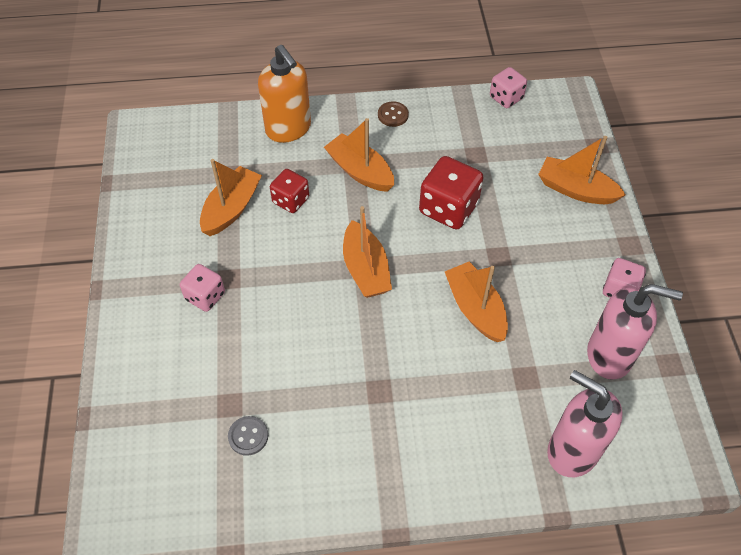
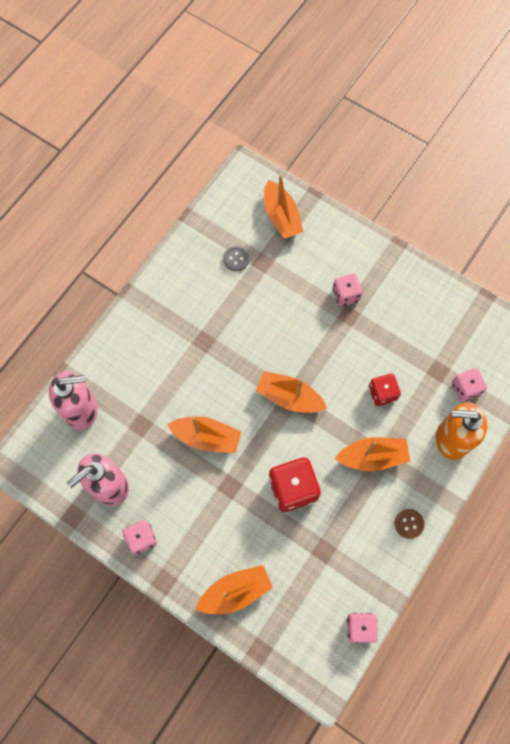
camera: 130 degrees right, 15 degrees up
(229, 145) = (465, 388): none -> pink dice
(231, 208) = (404, 353): orange boat -> orange boat (281, 216)

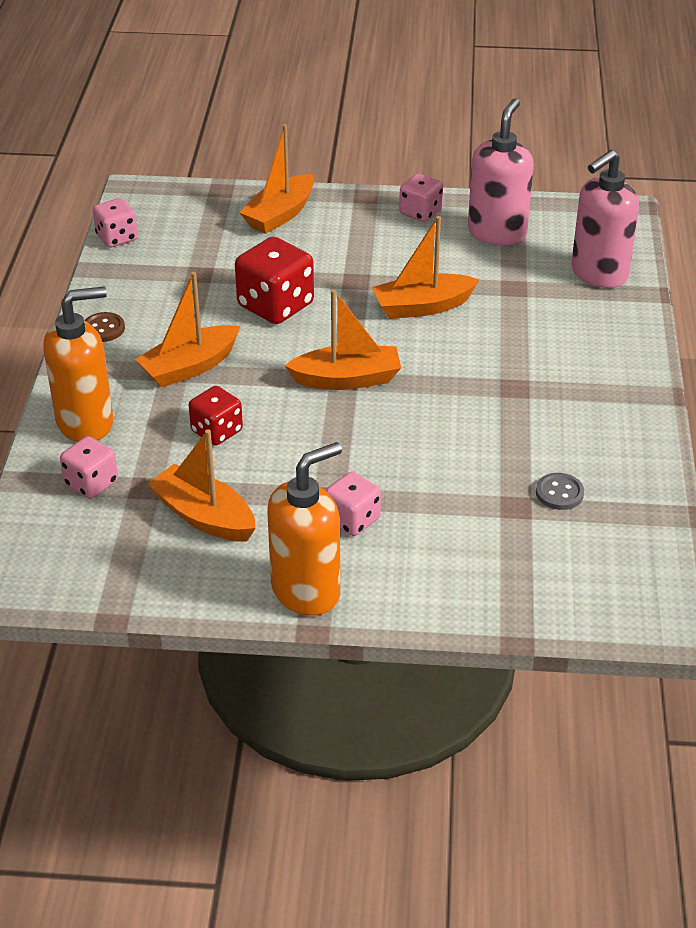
camera: 150 degrees right, 30 degrees down
(281, 216) = (542, 579): orange boat -> orange boat (204, 516)
(391, 264) = (306, 591): none -> orange soap dispenser

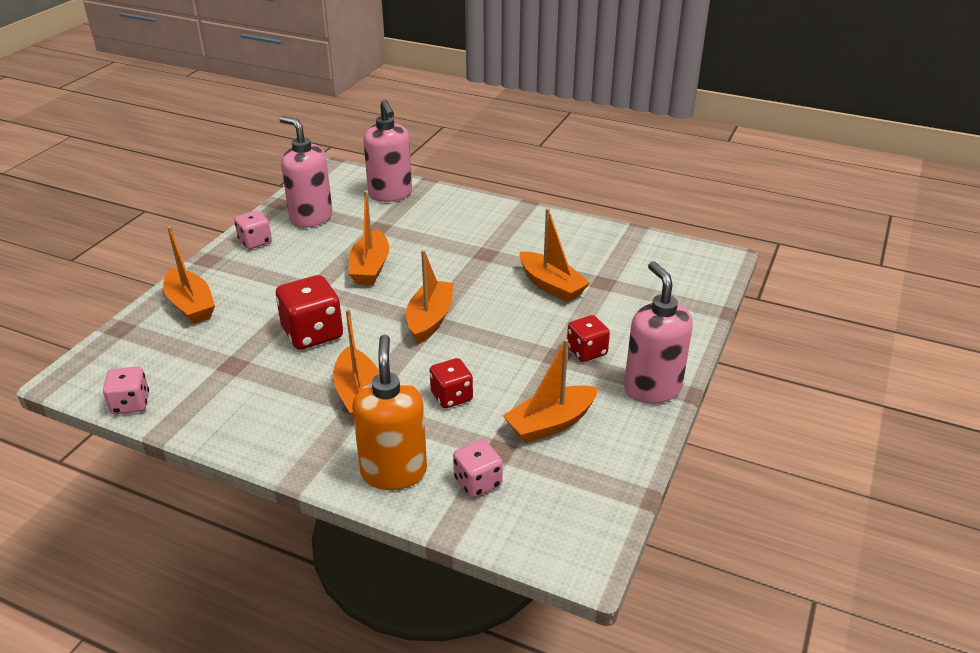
camera: 70 degrees left, 5 degrees down
(103, 329) = (265, 437): brown button -> none
(306, 591) = (652, 388): orange soap dispenser -> pink soap dispenser
(352, 520) = (586, 351): pink dice -> red dice
(477, 460) = (551, 285): none -> orange boat
(559, 493) = (598, 263): grey button -> none

